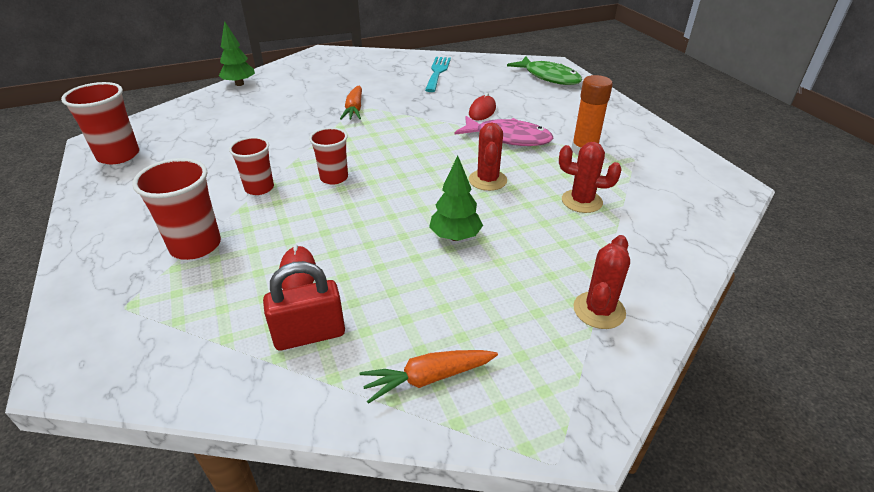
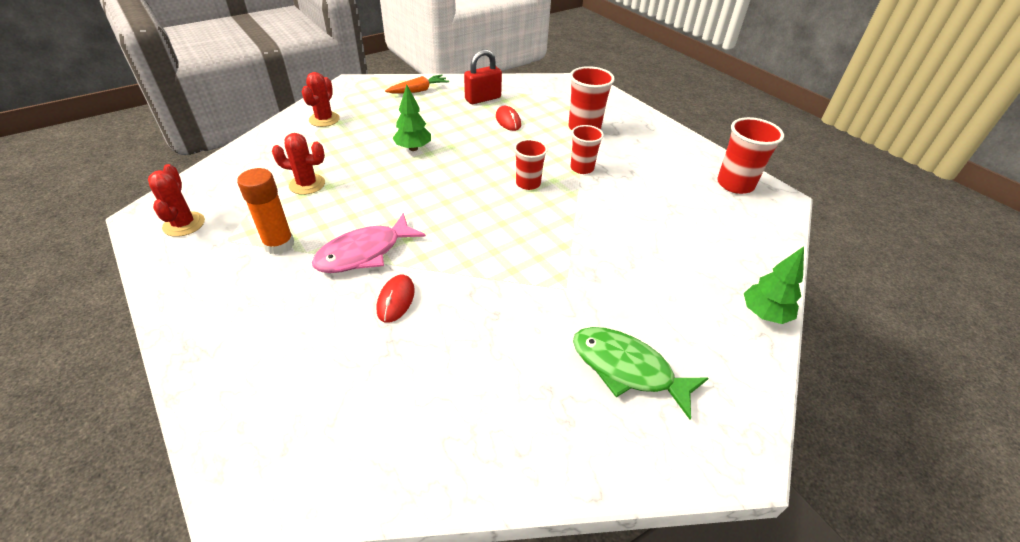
camera: 165 degrees right, 5 degrees up
(354, 109) = (566, 279): orange carrot -> none
(437, 72) = (481, 406): turquoise fork -> none
(487, 180) = (389, 196): red cactus -> red cactus (184, 224)
(508, 138) = (364, 252): pink fish -> pink fish turned 45 degrees counterclockwise
(548, 77) = (269, 424): green fish -> green fish (627, 369)

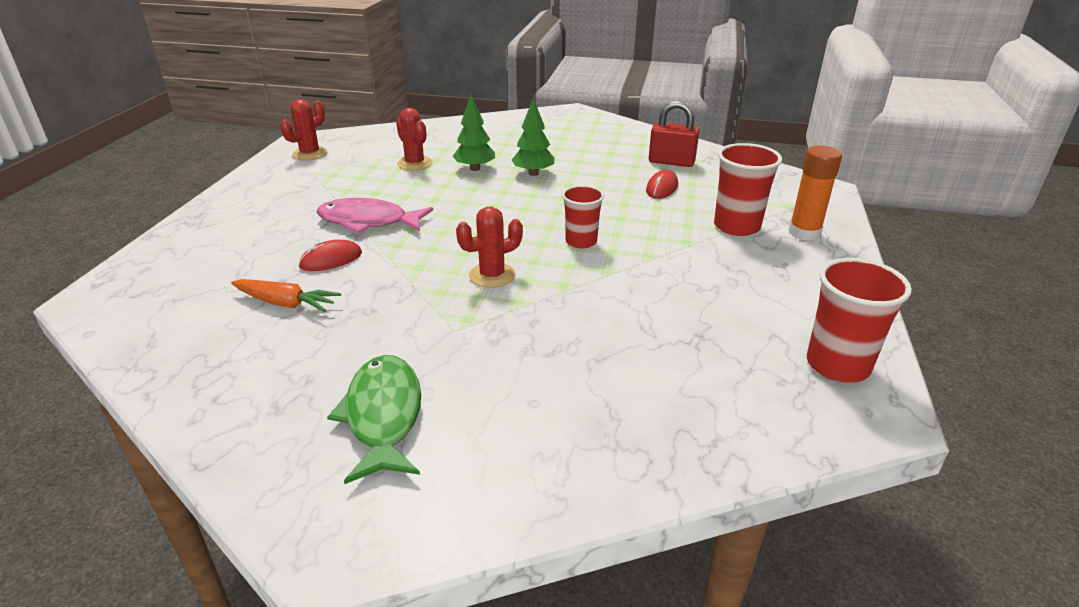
camera: 50 degrees right, 10 degrees down
(279, 244) = (333, 190): orange glue stick -> orange glue stick (804, 233)
(324, 119) = (504, 128): red cactus -> red cactus (492, 275)
(418, 90) = (620, 135): orange carrot -> orange carrot (286, 303)
(582, 168) = (661, 256): red cup -> none
(764, 314) = (603, 487): green tree -> green tree (475, 168)

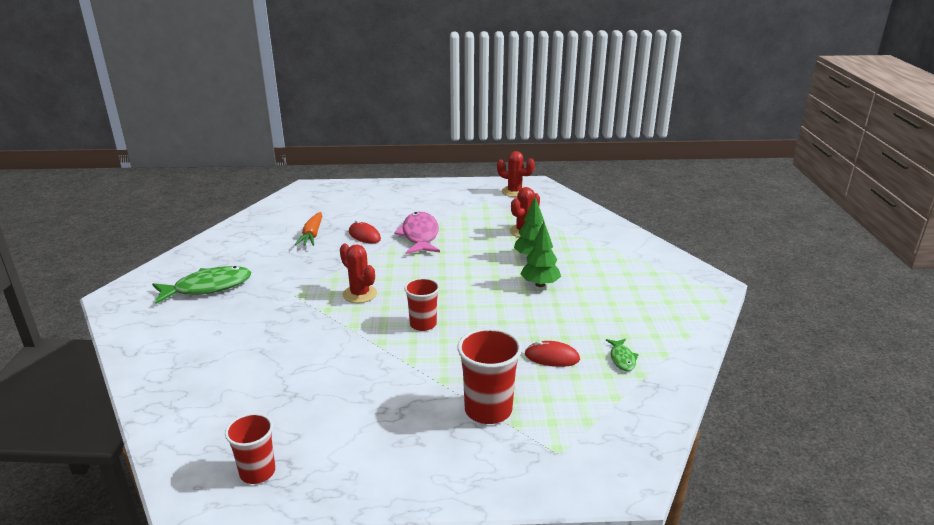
camera: 75 degrees right, 5 degrees down
(671, 162) = (622, 359): red padlock -> green fish
(804, 233) = (494, 459): orange glue stick -> none
(837, 365) = (257, 472): red cup -> red cup, size x0.66

